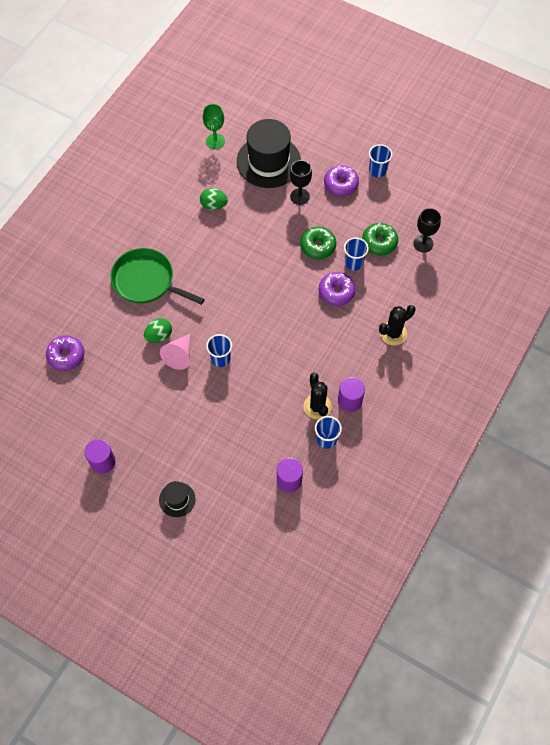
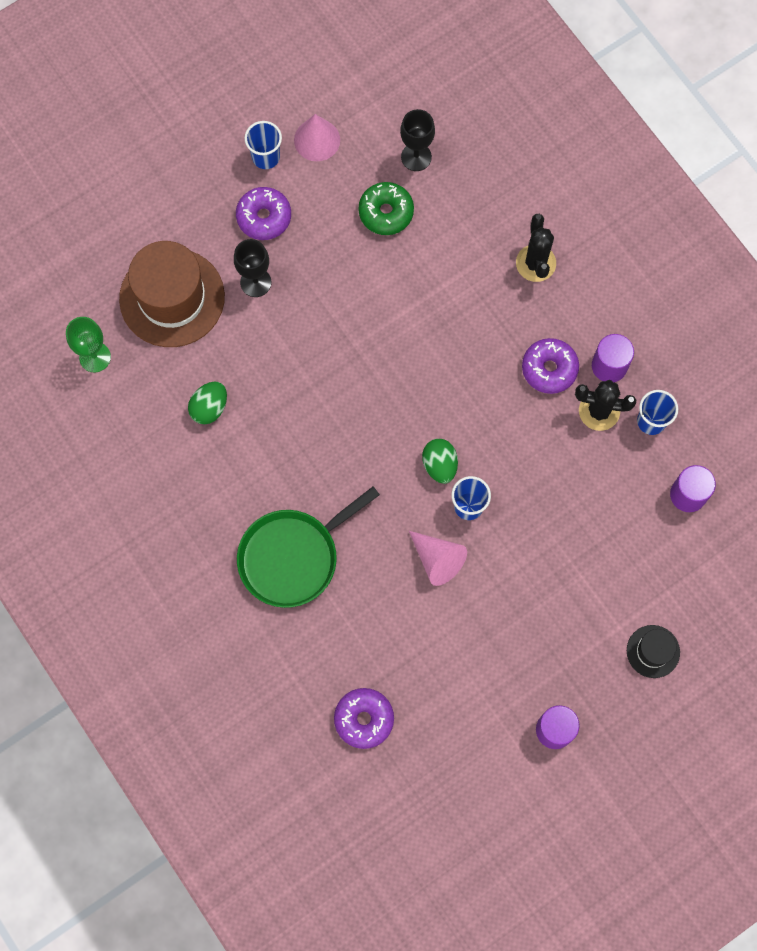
camera: 65 degrees left, 10 degrees up
(159, 336) = (393, 575): green egg -> green egg (439, 465)
(268, 161) = (172, 298): black hat -> brown hat
(318, 246) = (351, 296): green donut -> none
(336, 292) = (437, 306): purple donut -> purple donut (549, 369)
(354, 263) = (402, 261): blue cup -> none
(403, 190) = (317, 140): none -> pink cone

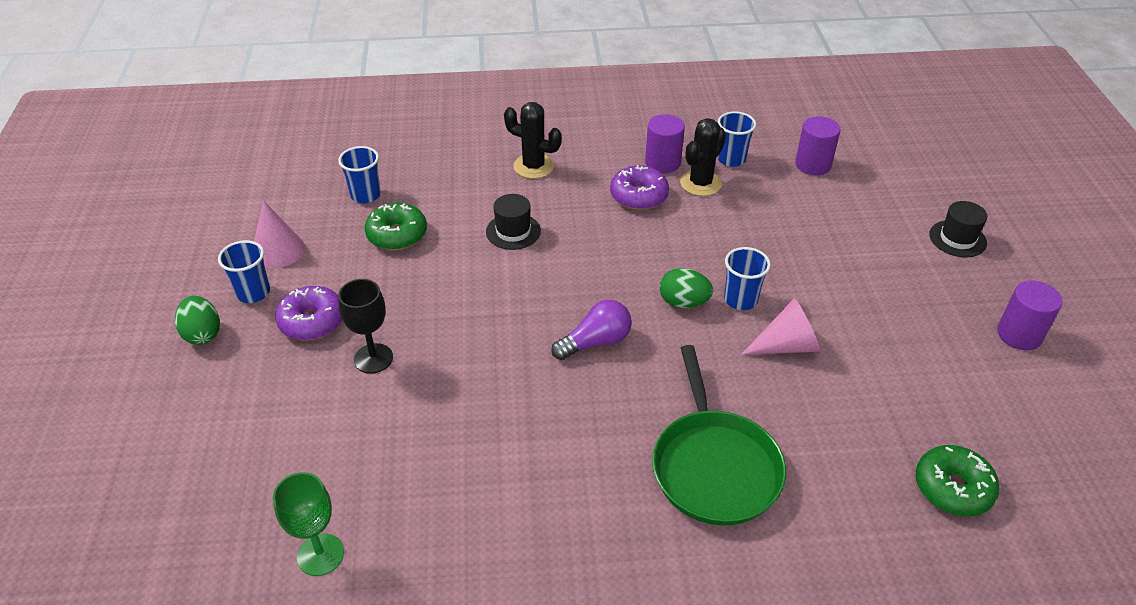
camera: 60 degrees left, 30 degrees down
(172, 298) = (321, 439): brown hat -> none
(209, 408) = (479, 464): green egg -> green egg (202, 334)
(360, 423) = (596, 342): none -> purple light bulb
(364, 719) = (952, 488): purple donut -> green donut
(416, 157) = (365, 195): black goblet -> blue cup
(443, 296) = (513, 231): none -> black hat

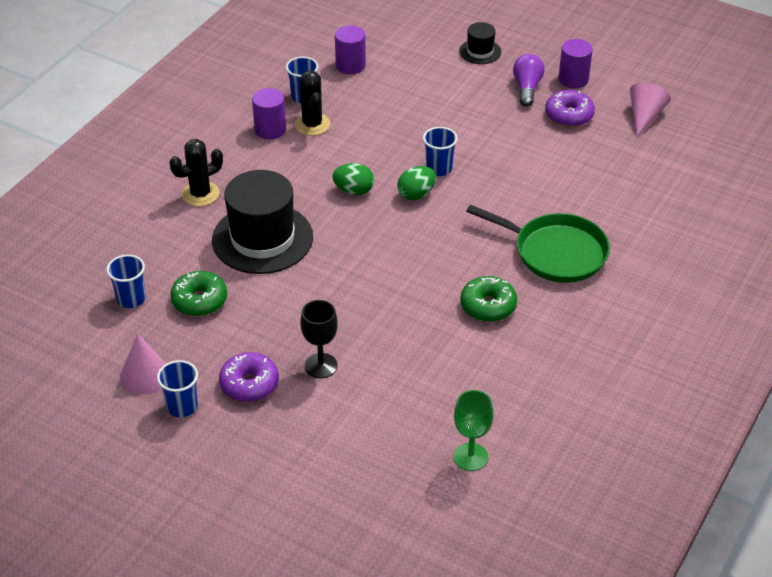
camera: 55 degrees left, 0 degrees up
(202, 334) = (200, 451): green egg -> green egg (354, 190)
(513, 231) = (262, 238): black hat -> black hat, size x2.08
(596, 342) = (411, 251): purple light bulb -> purple light bulb (527, 88)
(638, 196) = (293, 160): purple donut -> purple donut (569, 115)
(786, 346) = (494, 172): pink cone -> pink cone (644, 116)
(952, 488) = (648, 171): green donut -> green donut (488, 306)

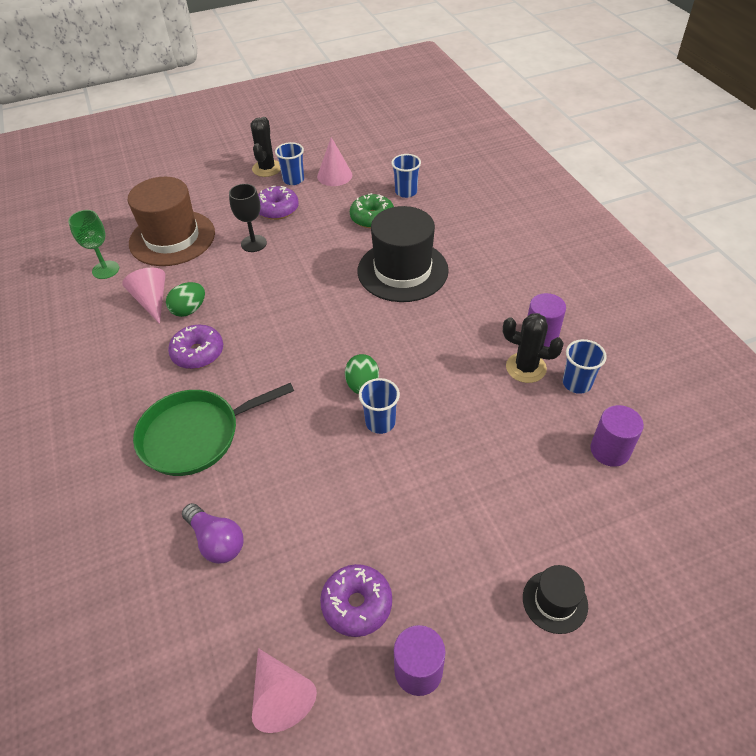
camera: 130 degrees right, 5 degrees up
(200, 194) = (487, 261): black cactus -> black cactus (267, 168)
(354, 190) = (407, 348): green egg -> green egg (189, 310)
(374, 440) = (172, 238): none -> brown hat
(469, 384) = (152, 301): none -> pink cone
(488, 306) = (198, 353): green donut -> purple donut
(527, 88) = (442, 598): purple light bulb -> purple light bulb (216, 541)

